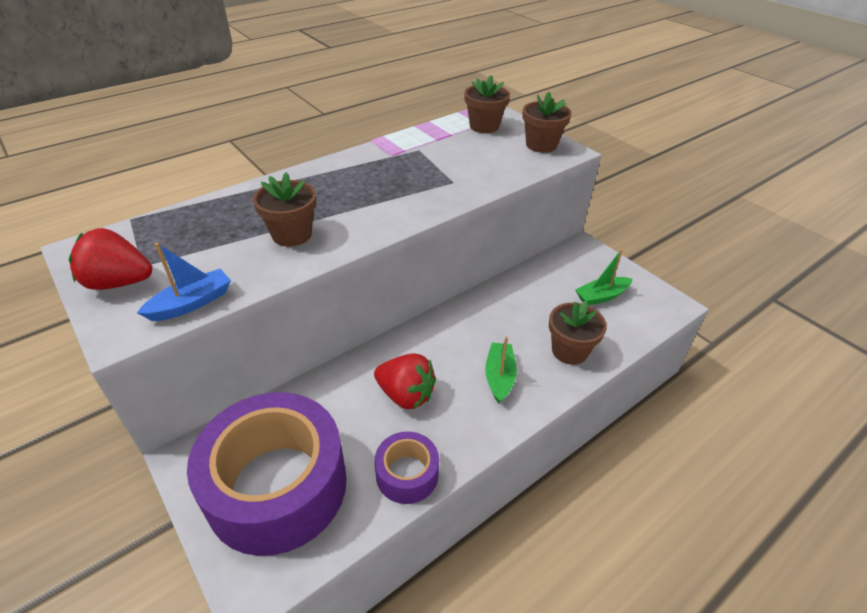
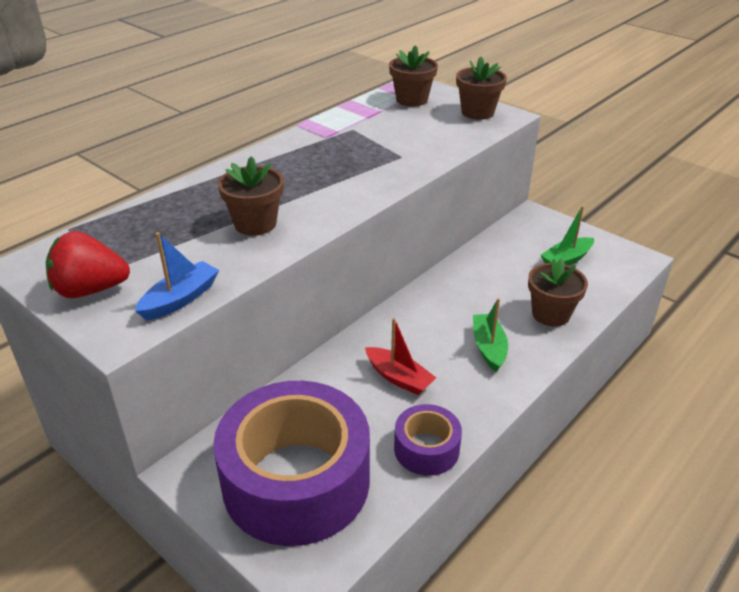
camera: 10 degrees left, 5 degrees down
(405, 395) = (399, 378): red strawberry -> red boat

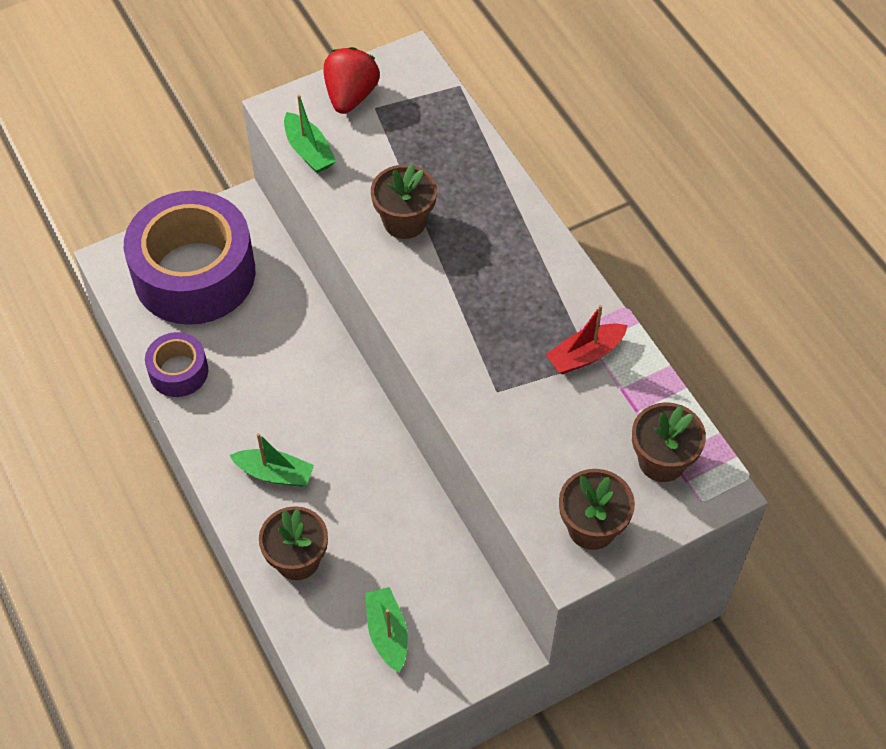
camera: 110 degrees right, 20 degrees up
(180, 299) = (309, 151): blue boat -> green boat
(399, 378) = (271, 380): red boat -> red boat (585, 355)

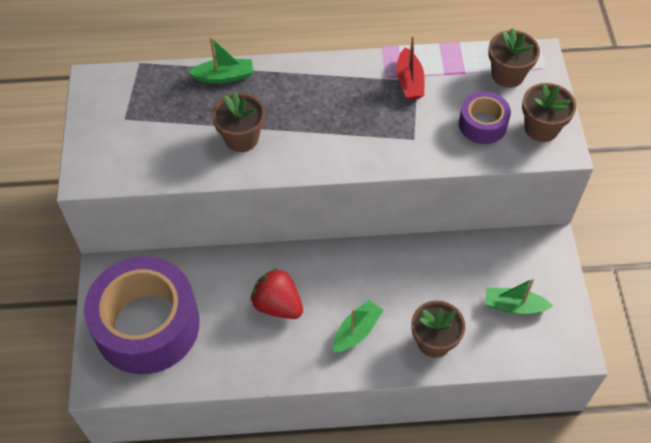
camera: 65 degrees left, 0 degrees up
(178, 371) = (232, 367): purple tape -> purple tape (482, 124)
(309, 151) = (138, 173): green boat -> green boat (224, 76)
(351, 96) = (103, 129): red strawberry -> red strawberry (278, 305)

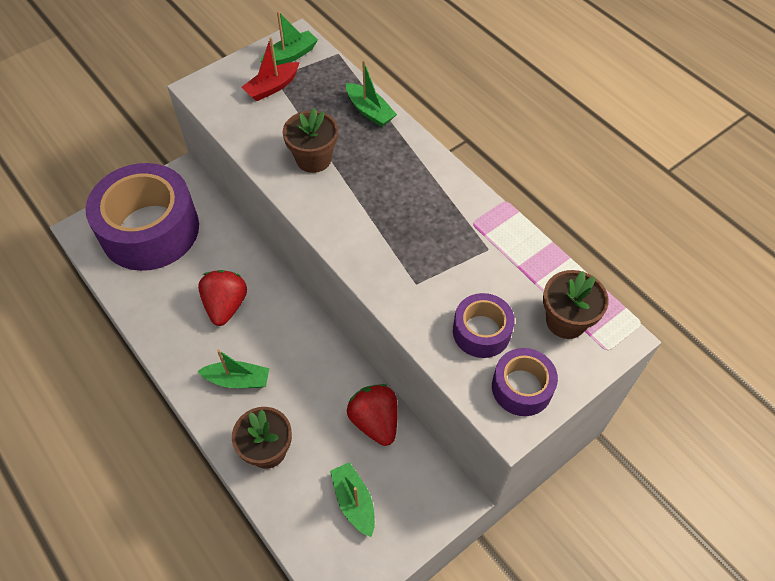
camera: 55 degrees right, 0 degrees up
(110, 95) = (290, 56): none -> green boat
(409, 81) = (482, 243): red boat -> red boat (272, 87)
(459, 257) = (375, 421): none -> red strawberry
(541, 128) = (522, 387): brown flower pot -> purple tape

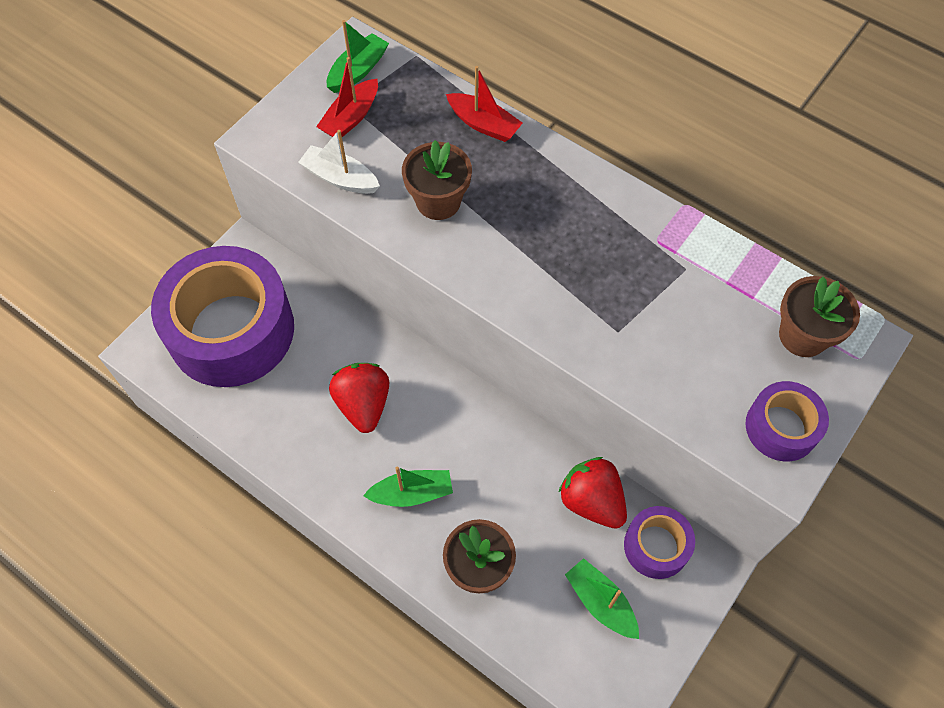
camera: 15 degrees left, 5 degrees up
(247, 128) = (340, 178): none -> white boat
(369, 111) = (483, 124): green boat -> red boat
(481, 332) = (713, 372): purple tape -> purple tape (656, 546)

